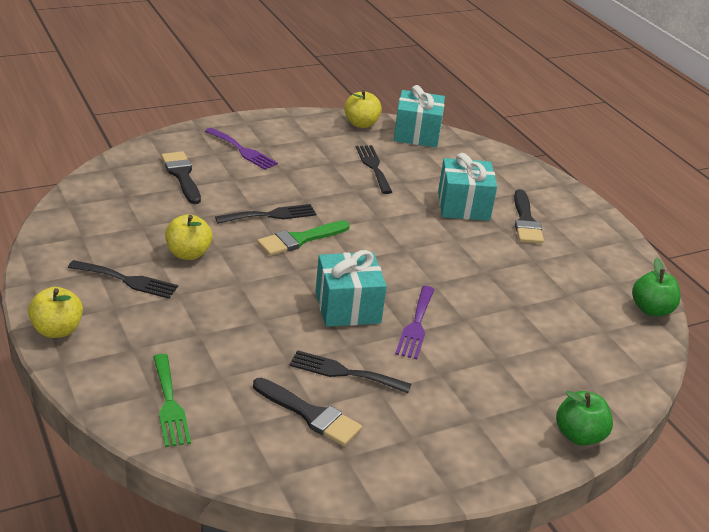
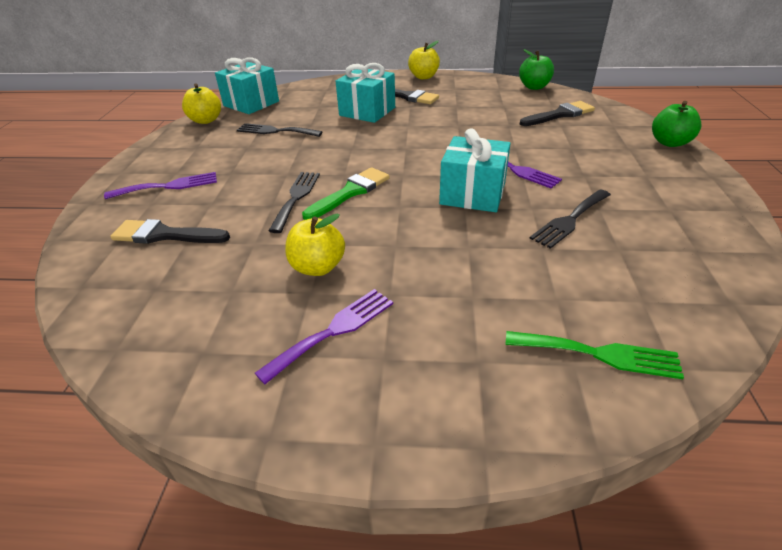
camera: 55 degrees left, 5 degrees up
(57, 330) = (402, 435): yellow apple -> yellow apple (423, 77)
(127, 280) = (333, 331): black fork -> purple fork
(299, 240) = (350, 192): green brush -> green brush turned 135 degrees counterclockwise
(310, 414) = (631, 255): black brush -> black brush (560, 115)

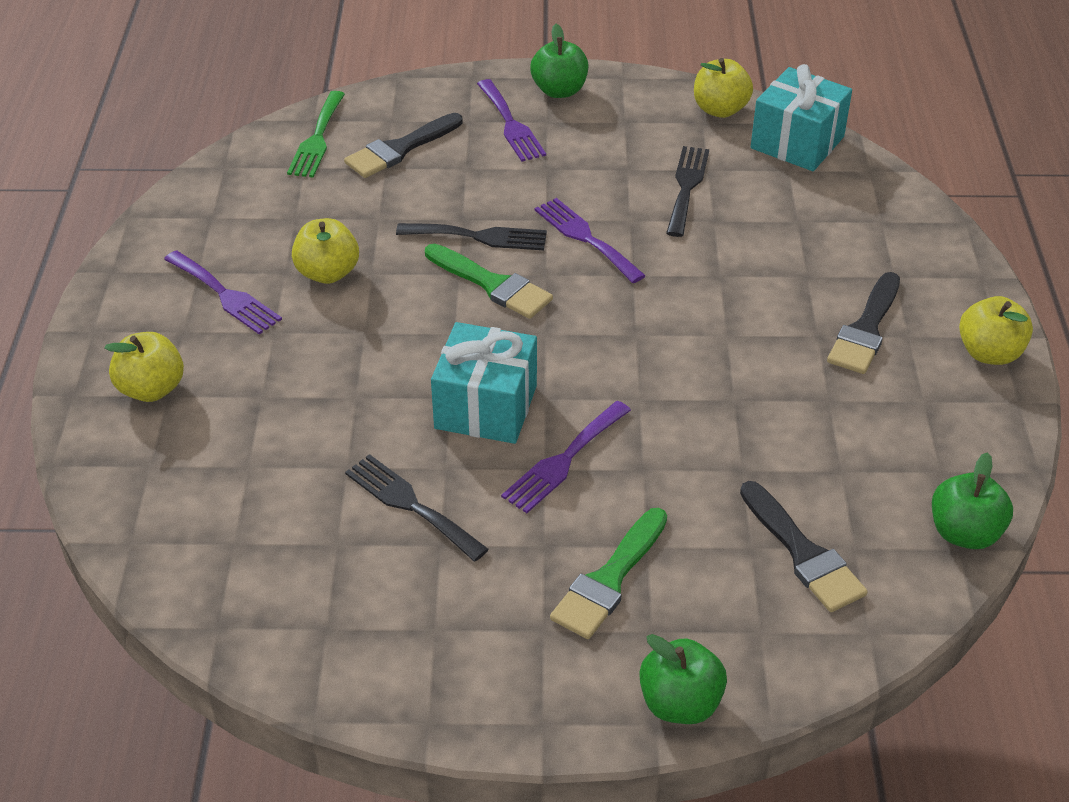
camera: 85 degrees right, 5 degrees up
(142, 168) = (559, 91): none -> green apple
(165, 235) = (400, 149): black brush -> black brush turned 135 degrees counterclockwise
(312, 161) = (585, 238): none -> purple fork
(367, 111) = (782, 281): turquoise gift -> none
(470, 375) = (152, 389): none -> yellow apple
(599, 354) = (160, 486): green fork -> green fork (317, 139)
(600, 158) = (609, 580): none -> green brush

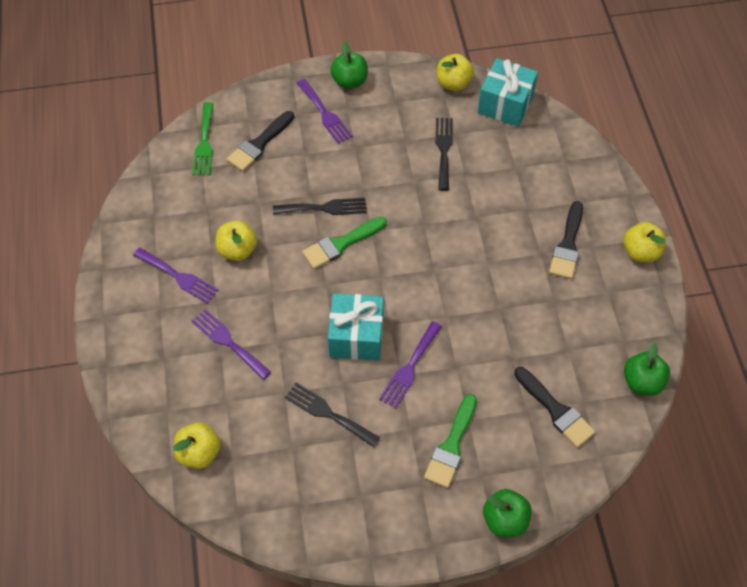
camera: 10 degrees left, 15 degrees up
(152, 389) = (152, 354): yellow apple -> yellow apple (199, 452)
(492, 284) = (341, 244): green brush -> green brush turned 120 degrees clockwise
(585, 238) = (390, 199): purple fork -> purple fork (228, 342)

